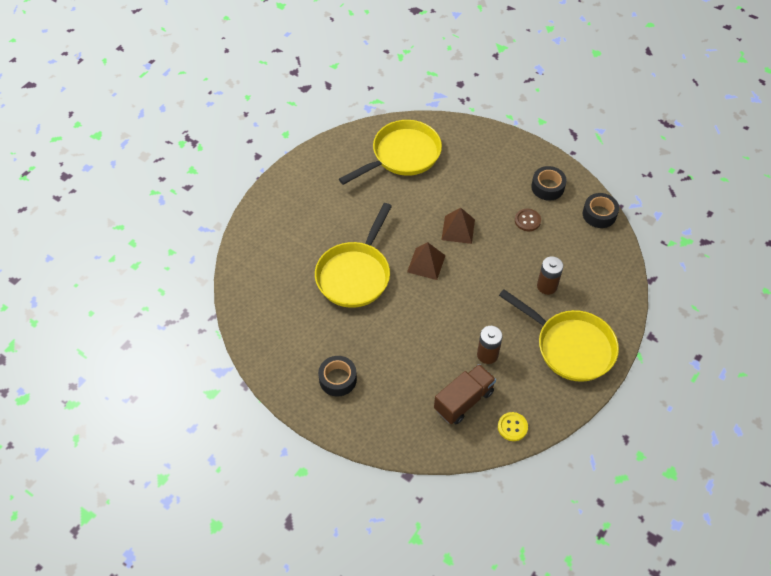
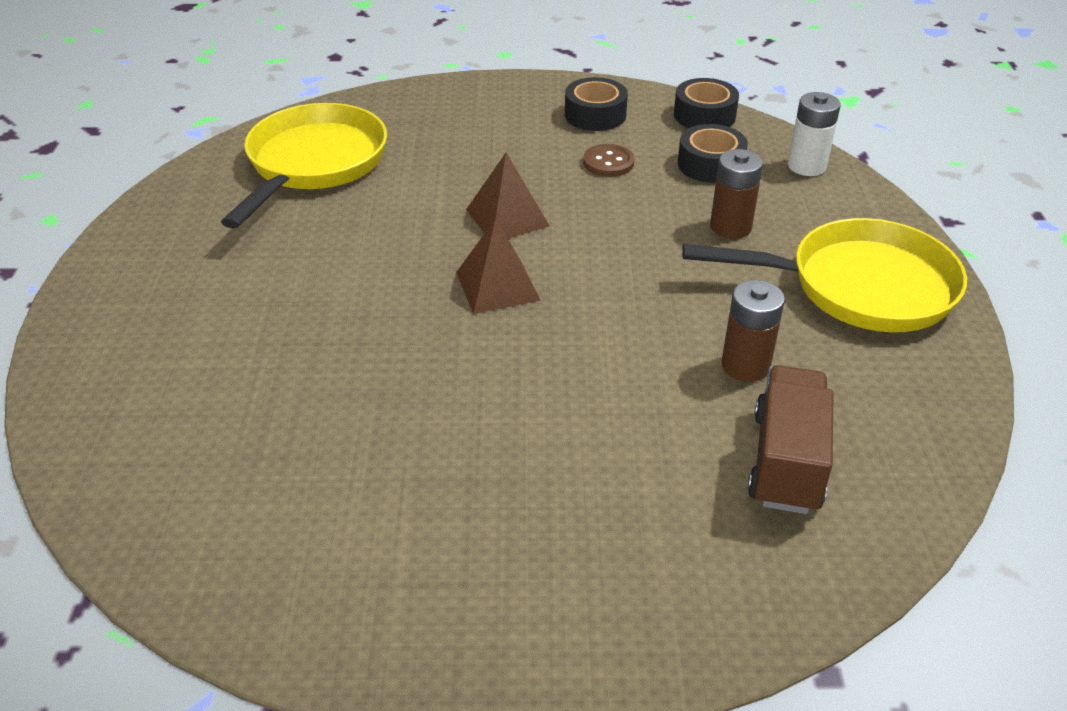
camera: 35 degrees left, 15 degrees down
(338, 379) = (499, 567): black tape -> black tape (710, 164)
(355, 274) = (373, 363): yellow pan -> none
(512, 427) = (916, 455): yellow button -> none
(616, 271) = (806, 166): none -> white battery

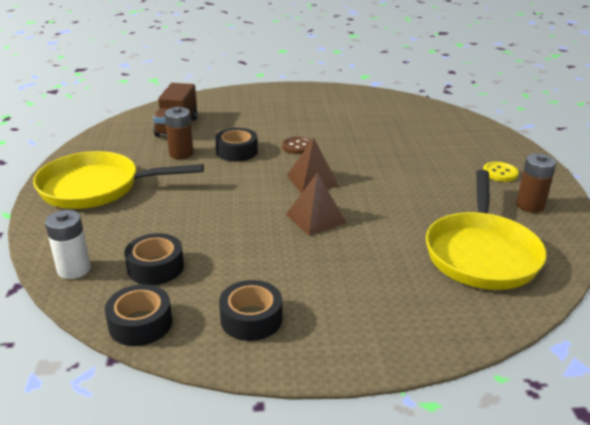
camera: 175 degrees right, 10 degrees down
(165, 288) = (500, 173): none -> yellow button
(608, 162) = (241, 265): brown button -> brown button (297, 147)
(634, 366) = (237, 151): none -> black tape
(730, 227) = (160, 218): brown battery -> brown battery (530, 205)

